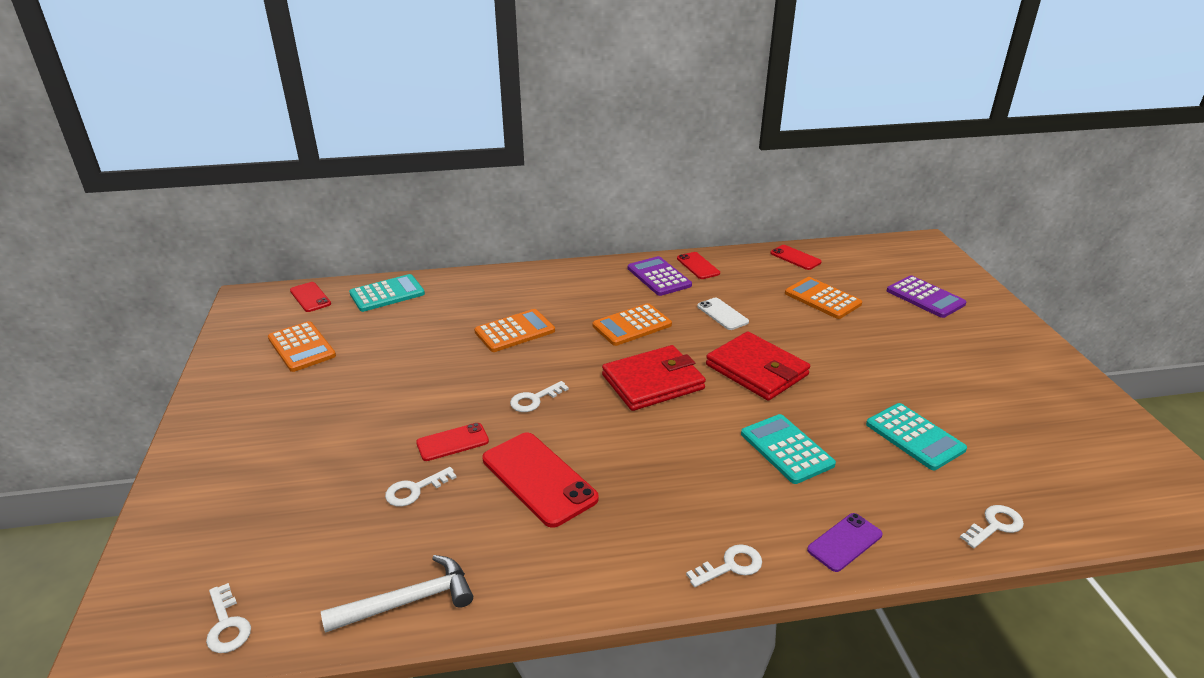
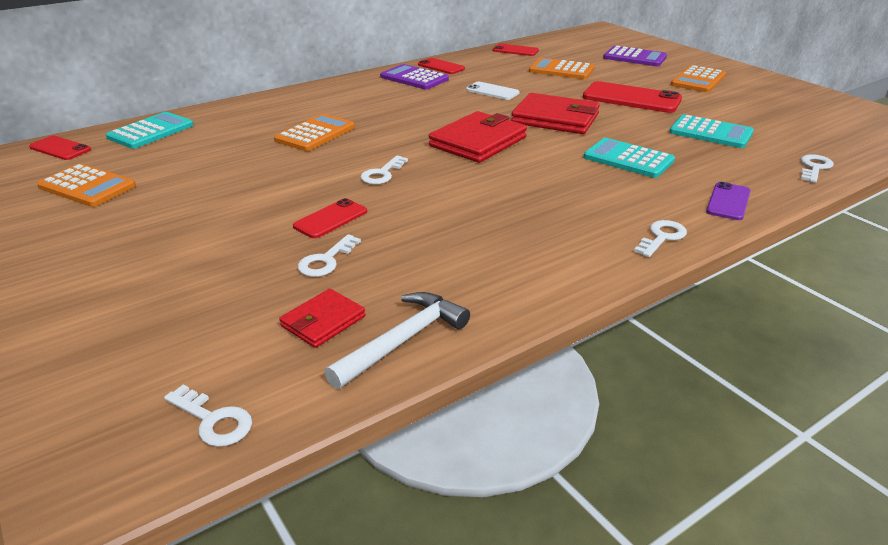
camera: 25 degrees left, 0 degrees up
(366, 556) = (323, 321): none -> red wallet
(539, 479) = (441, 224): red phone -> red phone (631, 98)
(632, 325) = (422, 111): orange calculator -> orange calculator (698, 80)

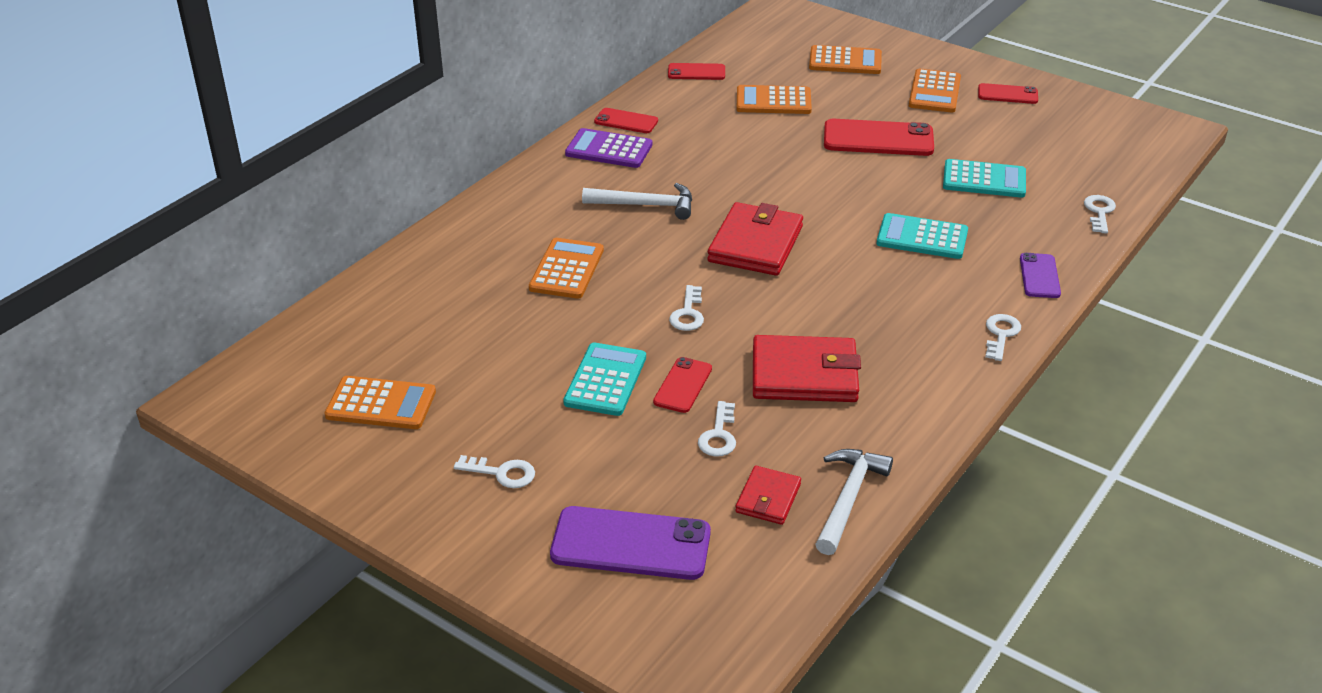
camera: 20 degrees left, 5 degrees up
(60, 148) = (284, 357): red phone -> red phone (1007, 94)
(151, 131) = (366, 307): turquoise calculator -> turquoise calculator (605, 380)
(158, 329) = (631, 544): none -> purple phone
(213, 420) = (754, 606): white key -> white key (502, 473)
(412, 109) = (646, 205): none -> white hammer
(492, 91) = (717, 156): white phone -> none
(555, 118) = (815, 190): red wallet -> red wallet (804, 374)
(634, 57) = (845, 61): purple calculator -> orange calculator

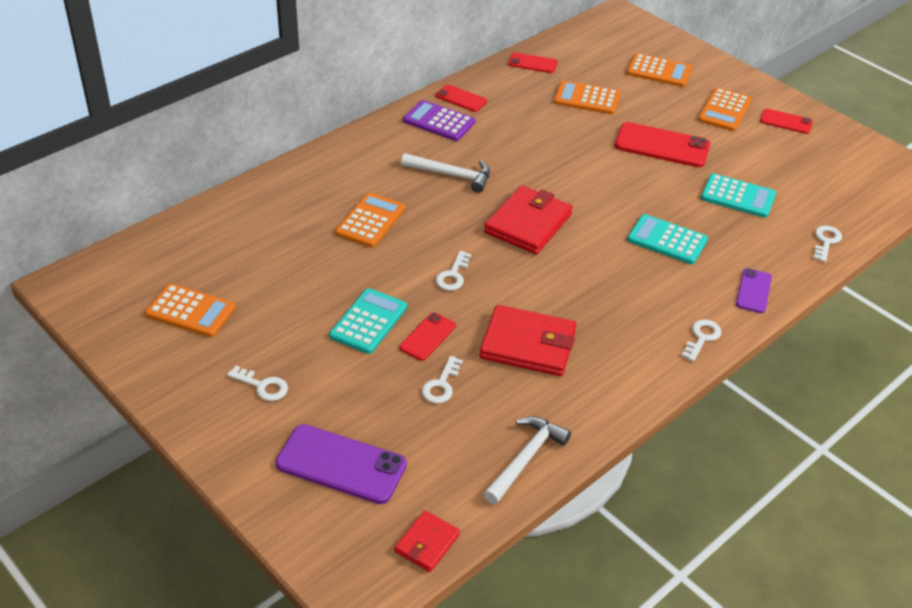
camera: 10 degrees right, 5 degrees up
(768, 498) = (461, 446): red wallet -> red wallet (427, 543)

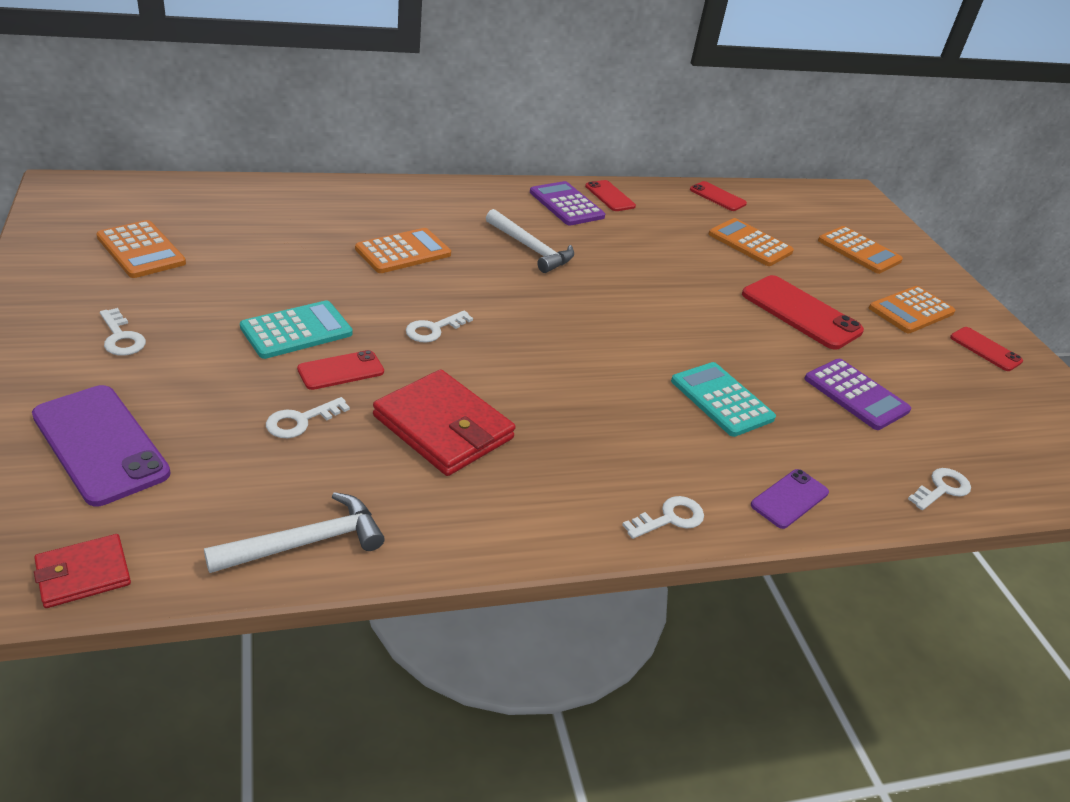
camera: 25 degrees right, 5 degrees down
(528, 224) = (569, 319): red wallet -> none
(738, 196) = (856, 395): turquoise calculator -> purple calculator

